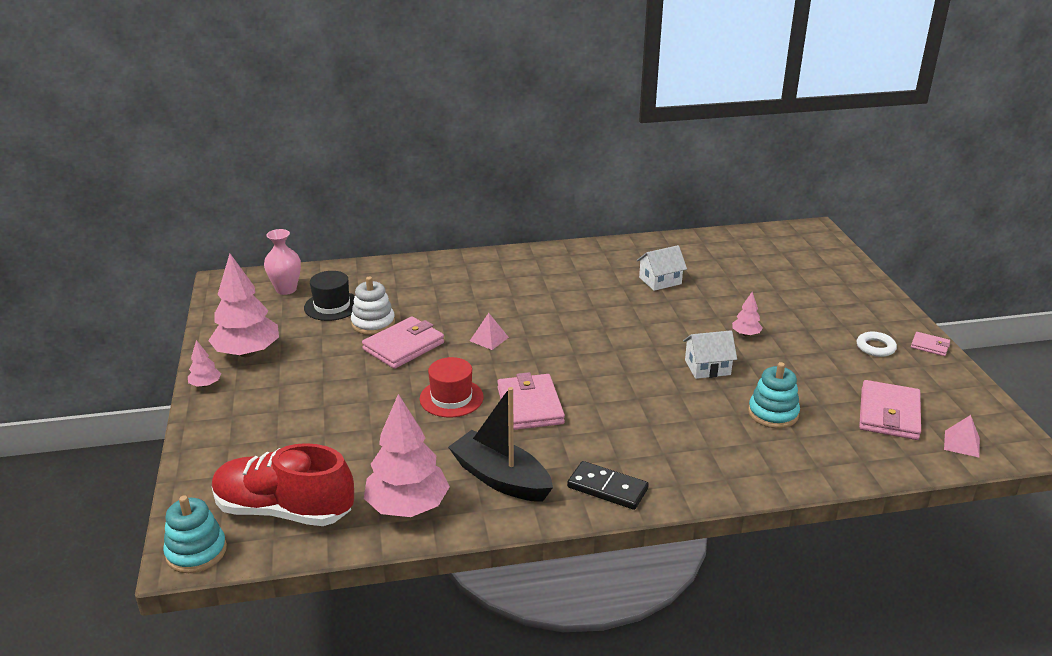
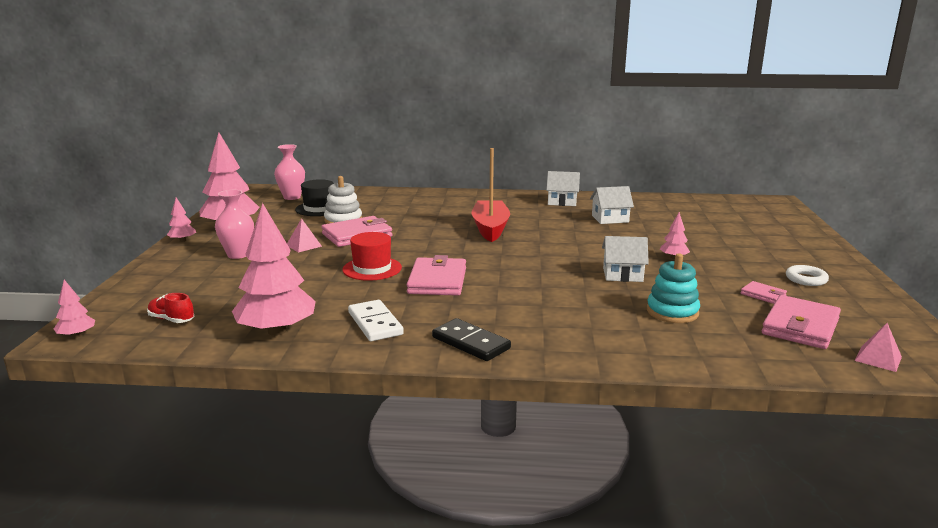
camera: 15 degrees right, 10 degrees down
(196, 552) = (77, 335): turquoise stacking toy -> pink tree
(284, 510) = (171, 319): red shoe -> red shoe, size x0.42
(288, 398) = (238, 255): none -> pink vase
(489, 339) = (432, 238): pink pyramid -> pink pyramid (304, 245)
(500, 478) = (375, 323): black boat -> white domino
(543, 314) = (490, 228): none -> red boat
(598, 258) = (562, 202): none -> white house
(929, 346) = (867, 284): pink wallet -> pink wallet (763, 295)

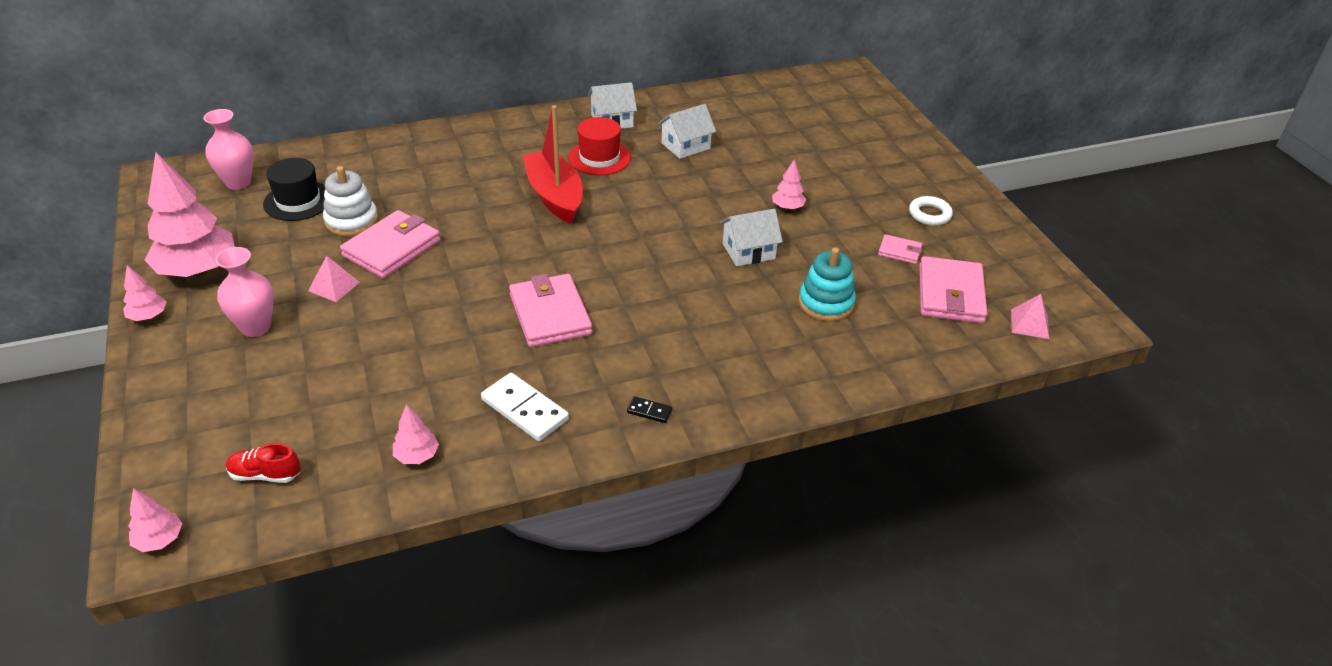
camera: 25 degrees left, 20 degrees up
(277, 331) = (417, 456): pink tree -> pink tree, size x0.46
(372, 269) = (456, 311): red hat -> red hat (599, 158)
(471, 343) = (649, 411): black domino -> black domino, size x0.49

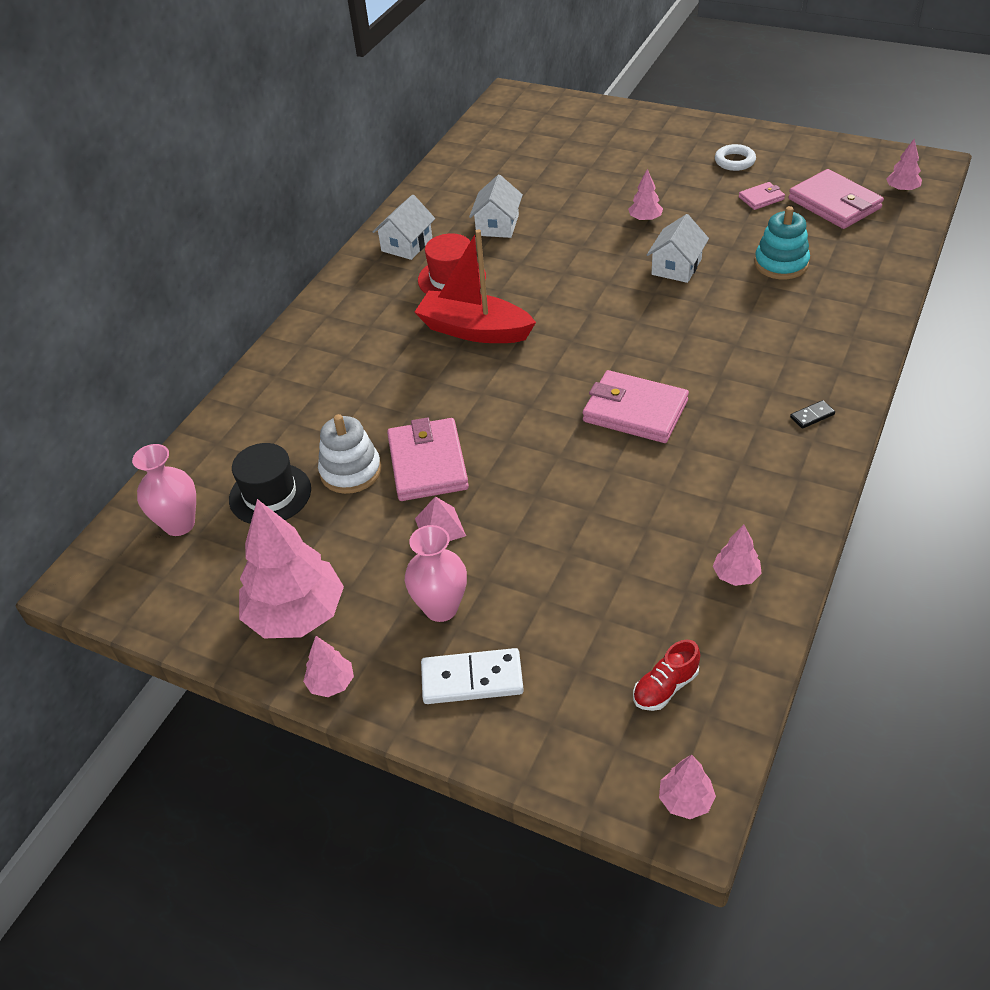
camera: 40 degrees left, 5 degrees up
(524, 410) = (741, 484): white domino -> white domino (472, 679)
(1029, 324) = (902, 189): pink pyramid -> pink tree

